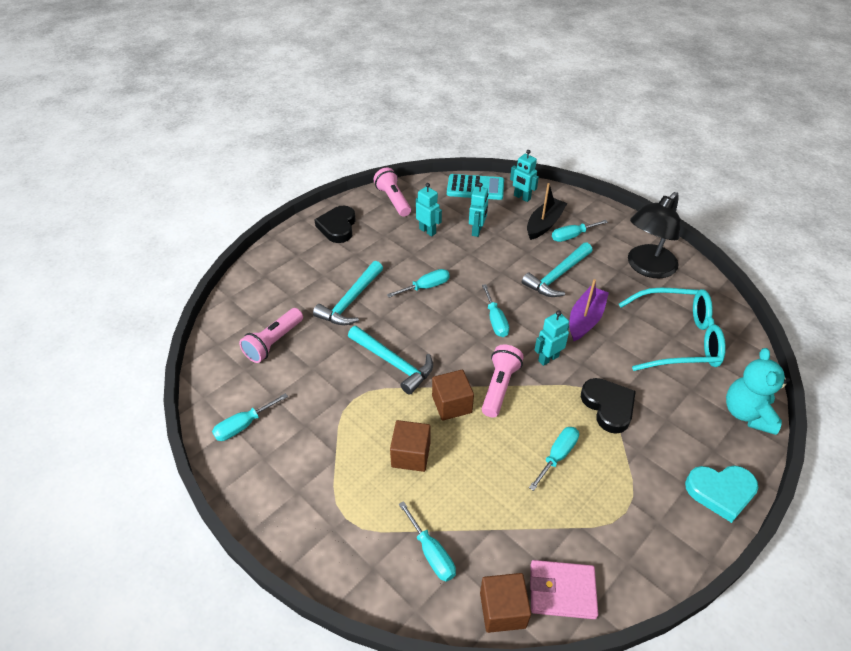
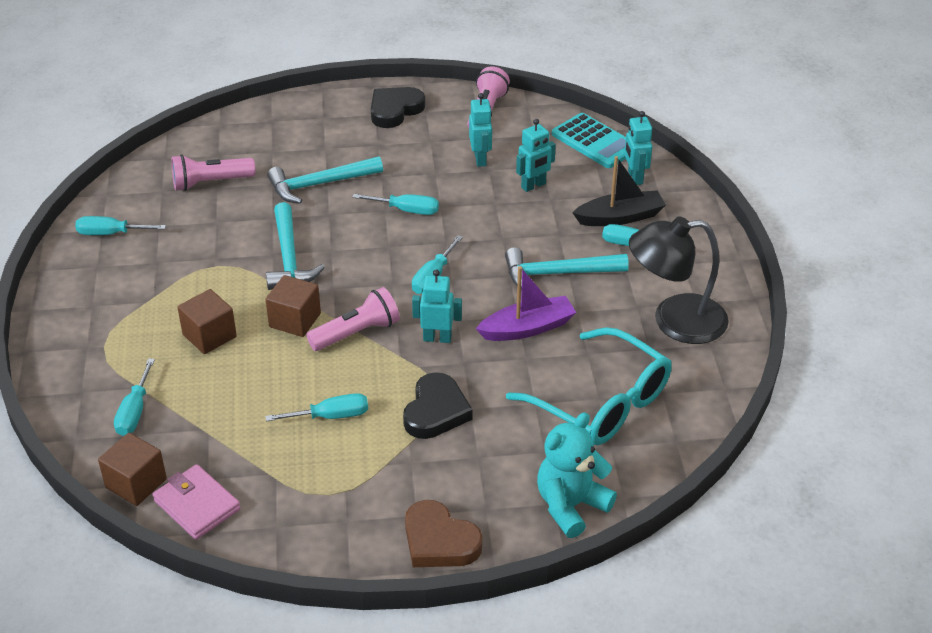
camera: 40 degrees right, 5 degrees down
(720, 492) = (439, 541): turquoise heart -> brown heart

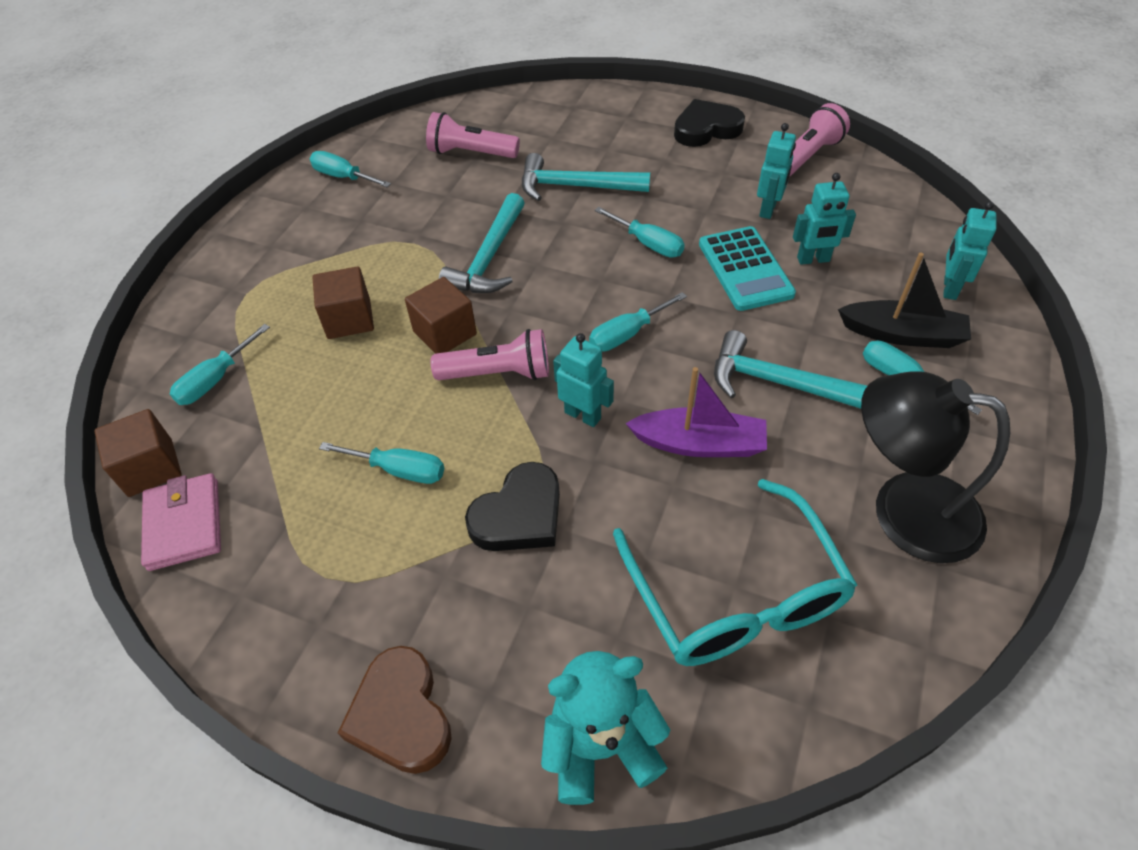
camera: 30 degrees right, 10 degrees up
(595, 142) = (920, 228): turquoise calculator -> turquoise calculator (745, 269)

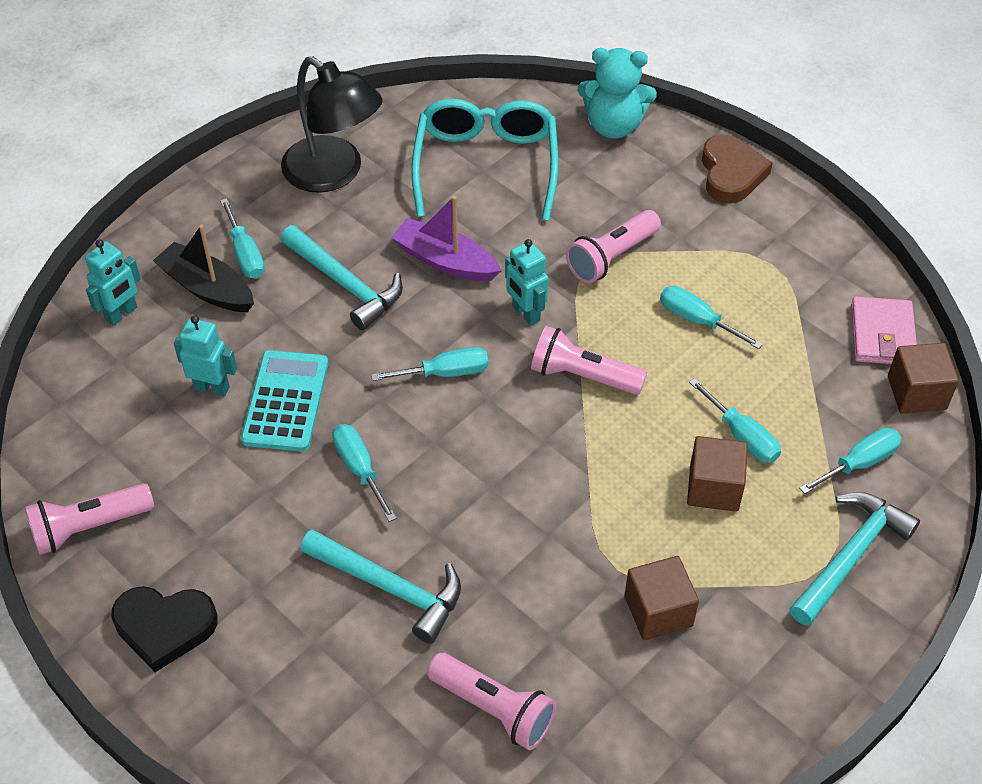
camera: 160 degrees left, 0 degrees up
(343, 177) = (682, 730): turquoise screwdriver -> turquoise screwdriver (742, 436)
(445, 333) = (619, 436): brown cube -> brown cube (658, 611)
(489, 257) = (538, 515): turquoise hammer -> turquoise hammer (850, 556)
(519, 515) = (611, 257): black heart -> pink flashlight
(768, 209) = (201, 466): turquoise robot -> none

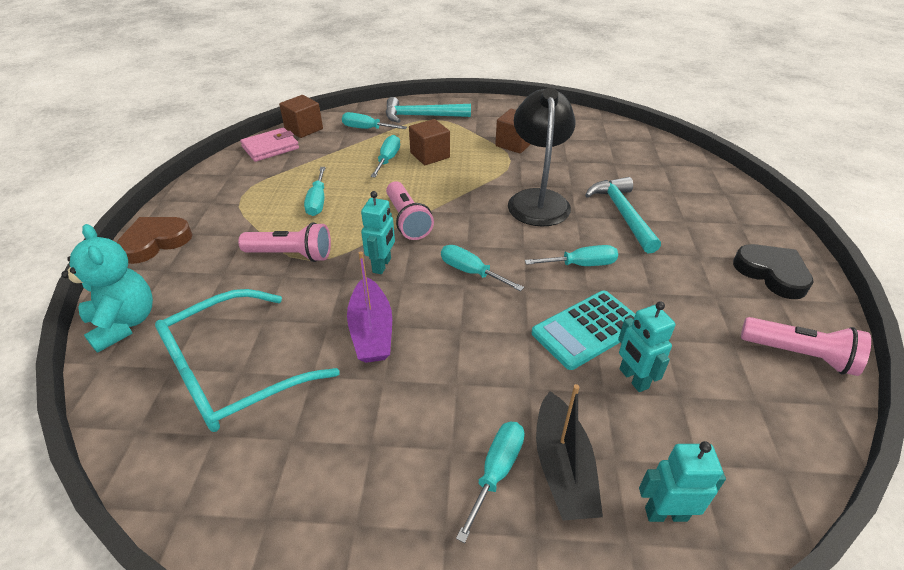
camera: 130 degrees left, 10 degrees down
(334, 173) = (328, 483): black lamp -> black lamp (537, 200)
(345, 284) = (454, 373): turquoise hammer -> none
(359, 469) = (581, 265): turquoise screwdriver -> turquoise screwdriver turned 120 degrees counterclockwise
(494, 709) = (620, 160): pink flashlight -> none

